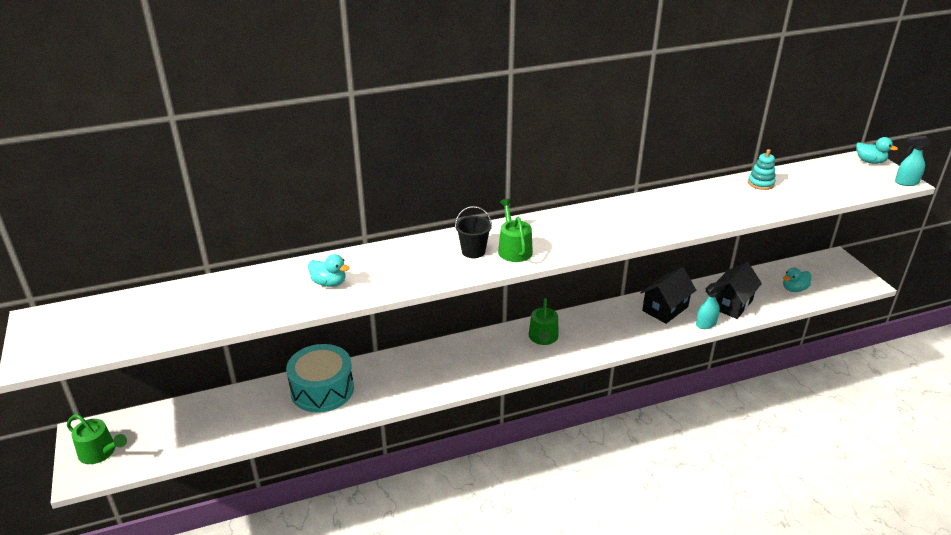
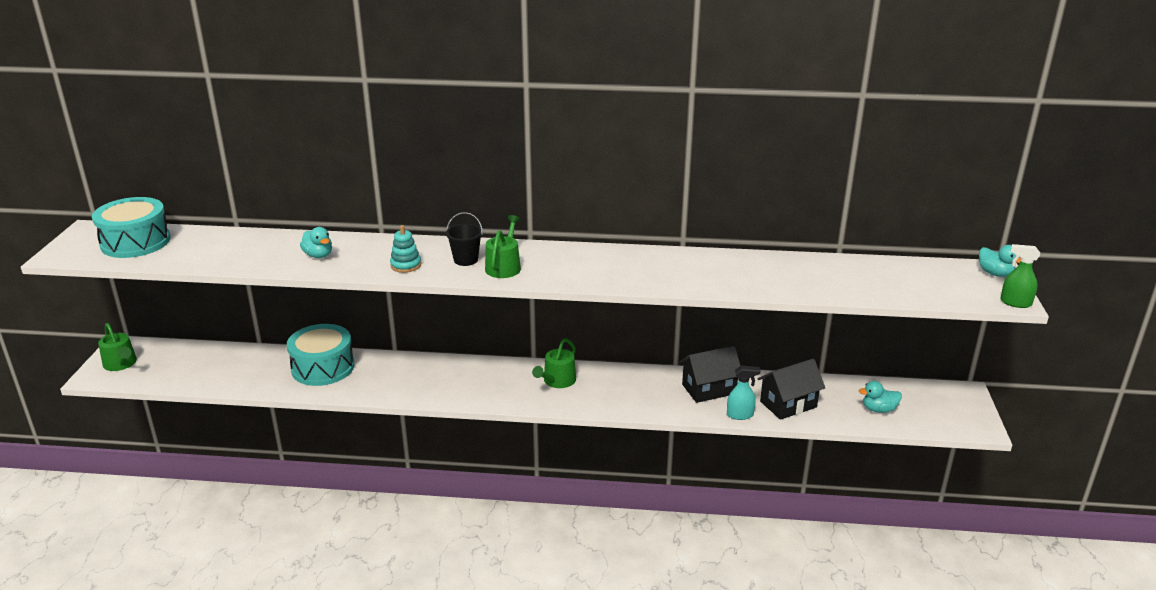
camera: 25 degrees right, 5 degrees down
(112, 320) = (135, 242): none -> turquoise drum
(761, 183) = (831, 266): turquoise stacking toy -> turquoise stacking toy (406, 265)
(906, 182) = (1015, 303): turquoise spray bottle -> green spray bottle

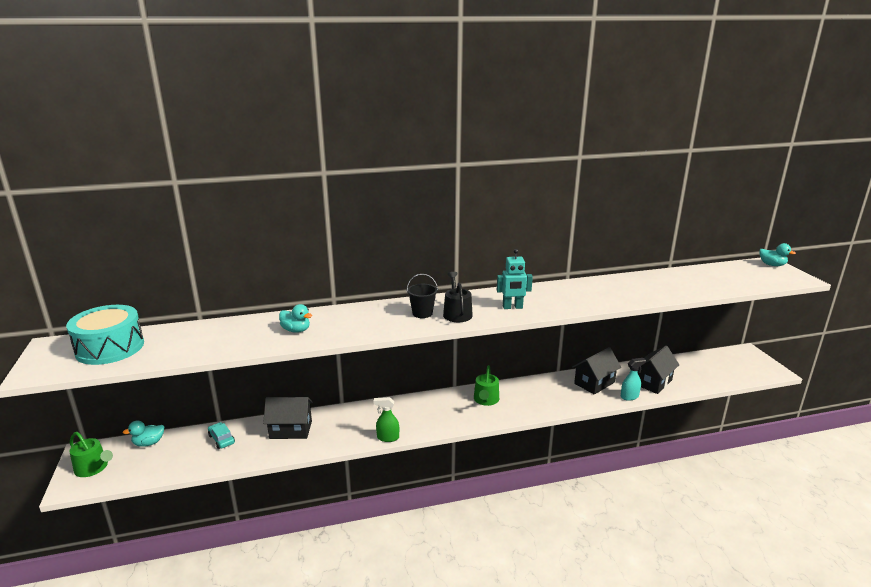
camera: 20 degrees left, 5 degrees down
(250, 362) = (221, 439): none -> turquoise car
(323, 367) = (291, 430): turquoise drum -> black house
(406, 265) = (378, 325): turquoise stacking toy -> none
(504, 266) = (457, 313): green watering can -> black watering can
(575, 271) = (512, 307): none -> turquoise robot
(878, 409) = (709, 373): turquoise duck -> turquoise duck (149, 443)
(1015, 303) = (804, 280): green spray bottle -> green spray bottle (387, 438)

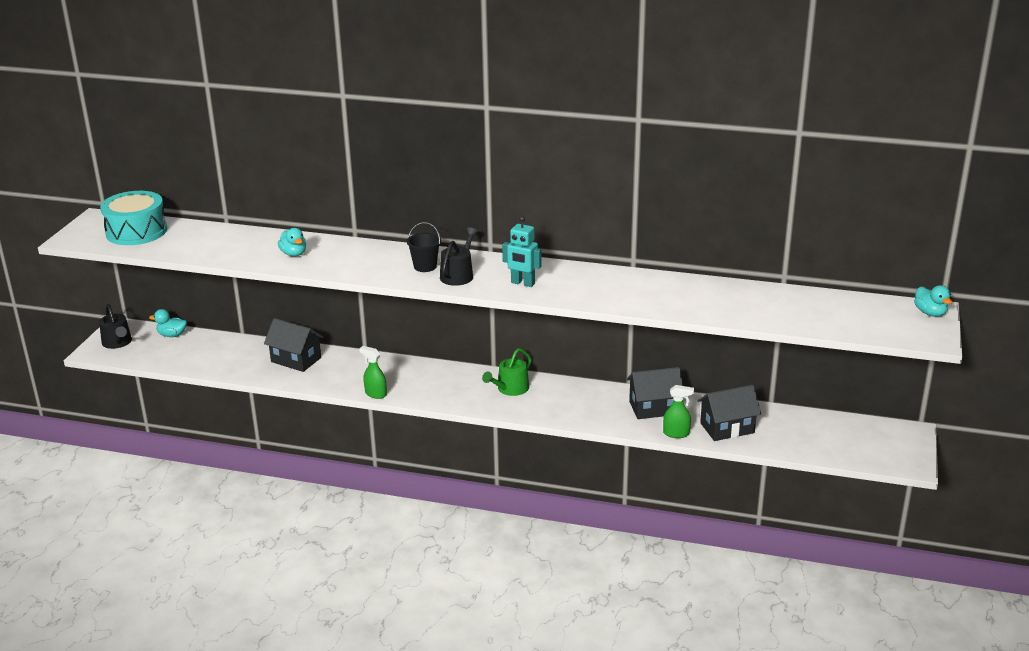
camera: 30 degrees right, 5 degrees up
(93, 468) = (118, 343): green watering can -> black watering can
(221, 439) = (231, 350): turquoise car -> none
(629, 396) = (676, 433): turquoise spray bottle -> green spray bottle

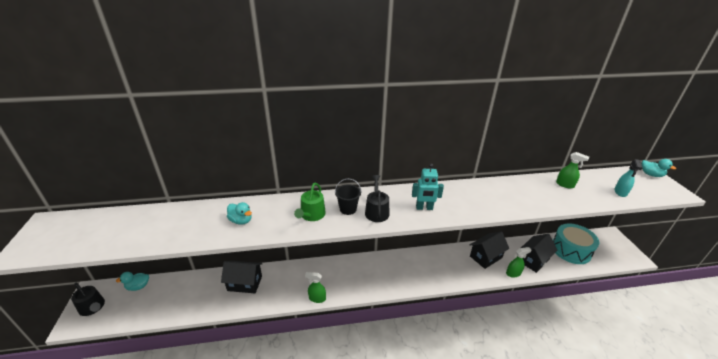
camera: 25 degrees left, 5 degrees up
(136, 231) = (89, 229): turquoise drum -> turquoise drum (571, 250)
(510, 389) = (398, 267): green watering can -> green watering can (311, 215)
(761, 298) = (565, 185): none -> green spray bottle
(836, 321) = (620, 192): none -> turquoise spray bottle

